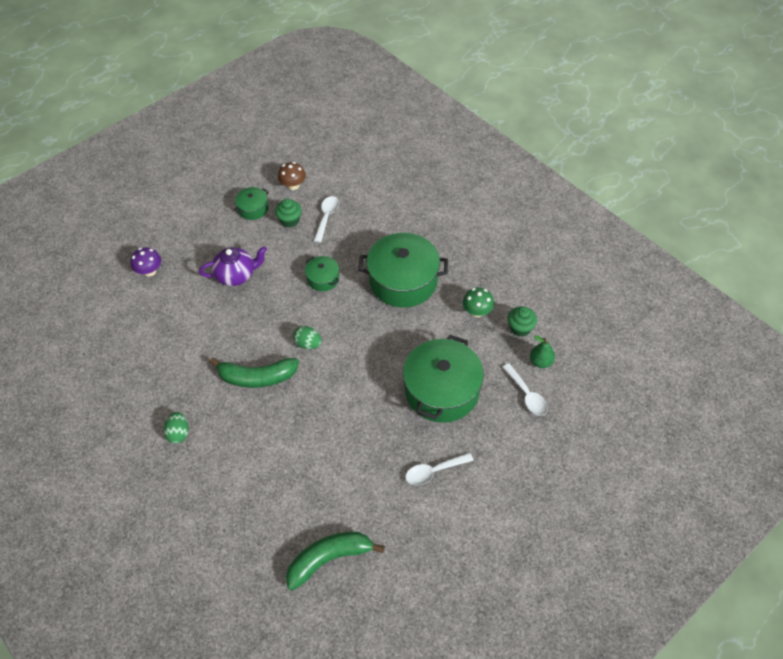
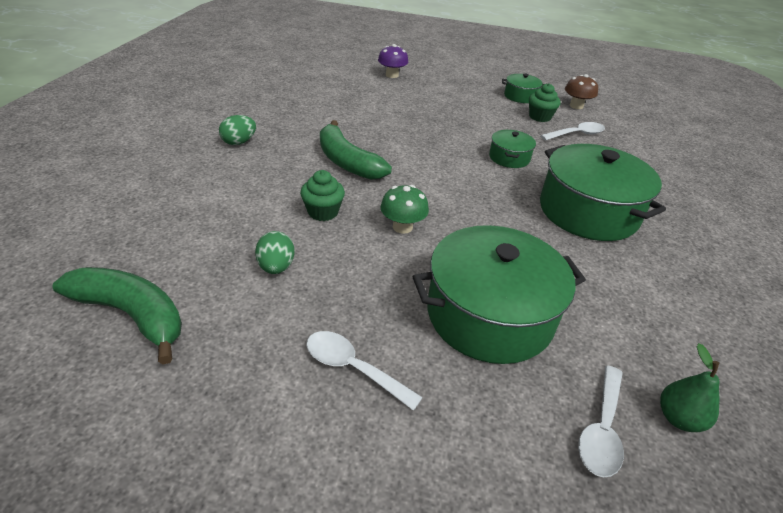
camera: 50 degrees right, 15 degrees down
(236, 275) = (444, 112): purple teapot -> none
(308, 344) = (423, 178): green egg -> green egg (276, 267)
(477, 311) = (646, 295): green mushroom -> green mushroom (402, 227)
(520, 328) = (692, 358): green cupcake -> green cupcake (323, 212)

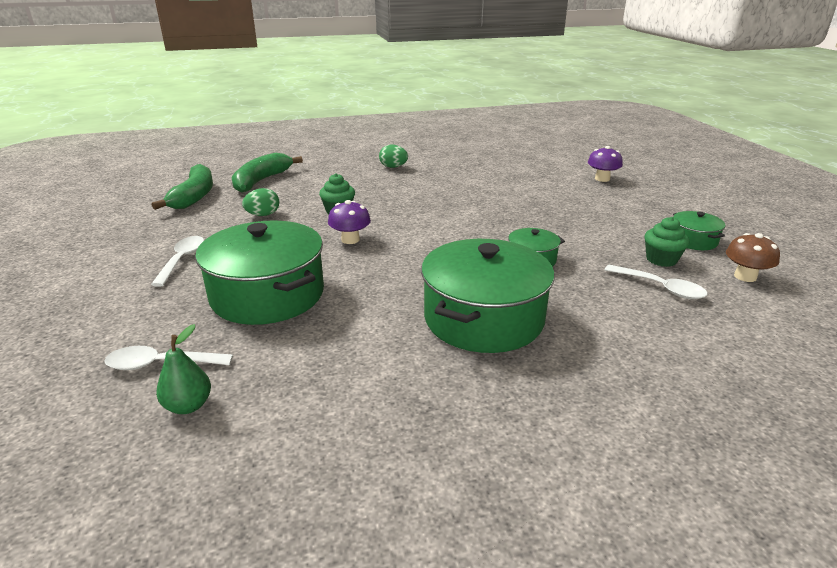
camera: 65 degrees right, 10 degrees down
(347, 162) = (417, 201): green banana -> green banana (261, 181)
(402, 227) = (350, 240): green mushroom -> purple mushroom

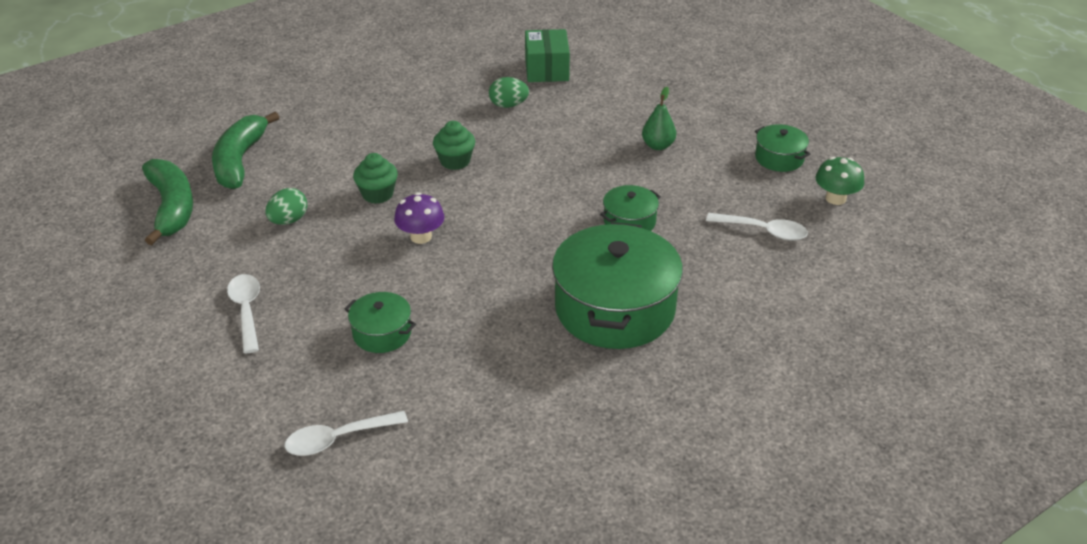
camera: 20 degrees left, 10 degrees up
(188, 406) = (400, 470): green pear -> green pear (658, 146)
(268, 294) = (382, 333): green pot -> green pot, size x0.48
(393, 167) = (397, 100): green egg -> green egg (508, 105)
(513, 165) = (546, 69): none -> green box
(602, 179) = (659, 75): purple mushroom -> none
(661, 259) = (755, 193): green cupcake -> green cupcake (455, 161)
(745, 276) = (835, 198): brown mushroom -> green mushroom

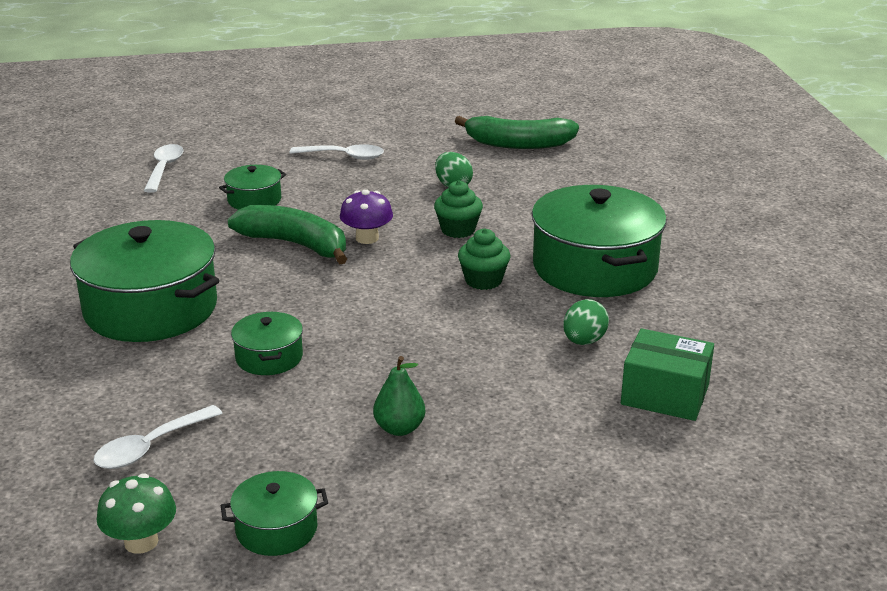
camera: 115 degrees right, 10 degrees down
(240, 161) = (575, 177): green banana -> green banana (295, 244)
(404, 120) = (594, 267): none -> green pot

